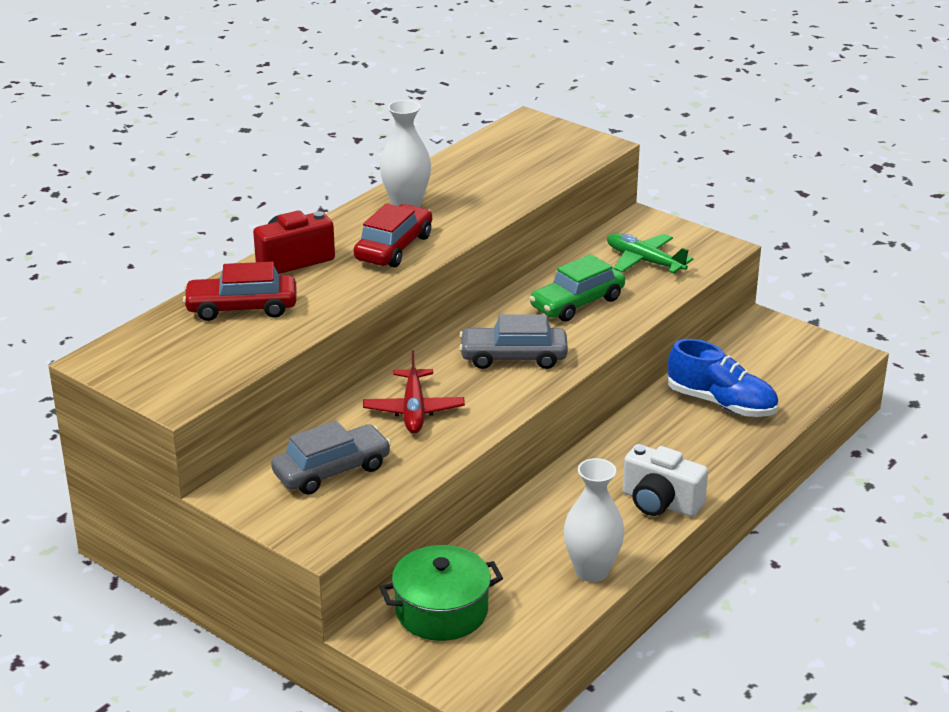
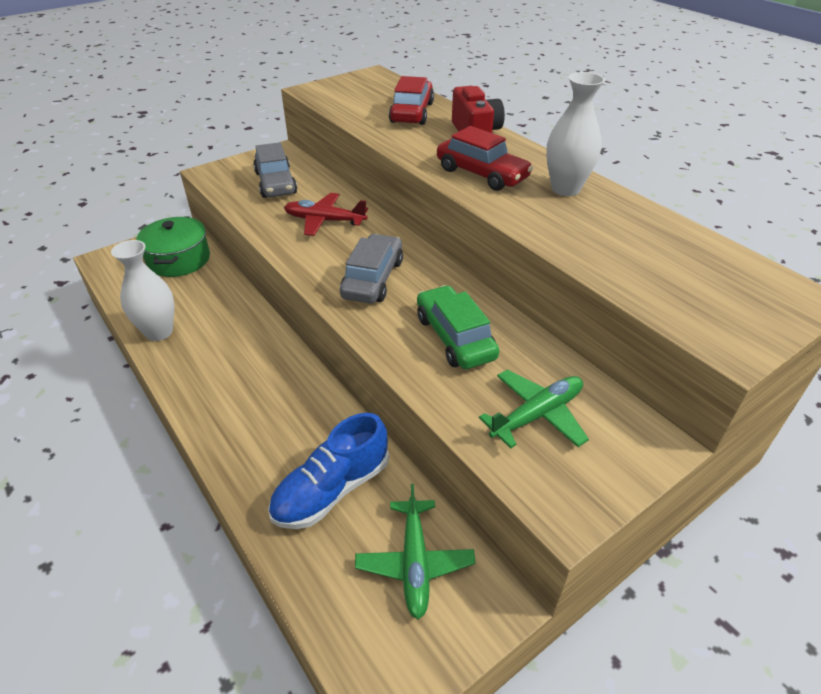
camera: 105 degrees right, 10 degrees up
(660, 502) = (207, 392): white camera -> none
(756, 356) = (414, 563): none -> green plane

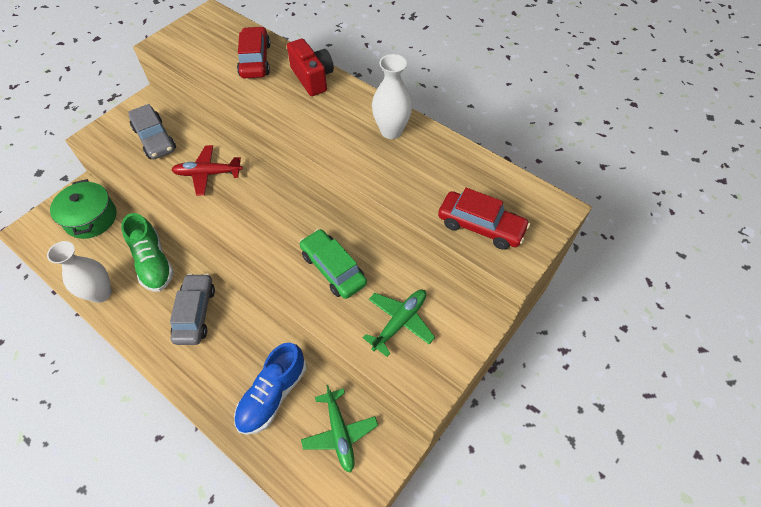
camera: 15 degrees left, 15 degrees up
(231, 313) = (153, 262): none -> green shoe
(373, 279) = (261, 226): grey car -> grey car (195, 313)
(482, 174) = (326, 126): red car -> red car (480, 226)

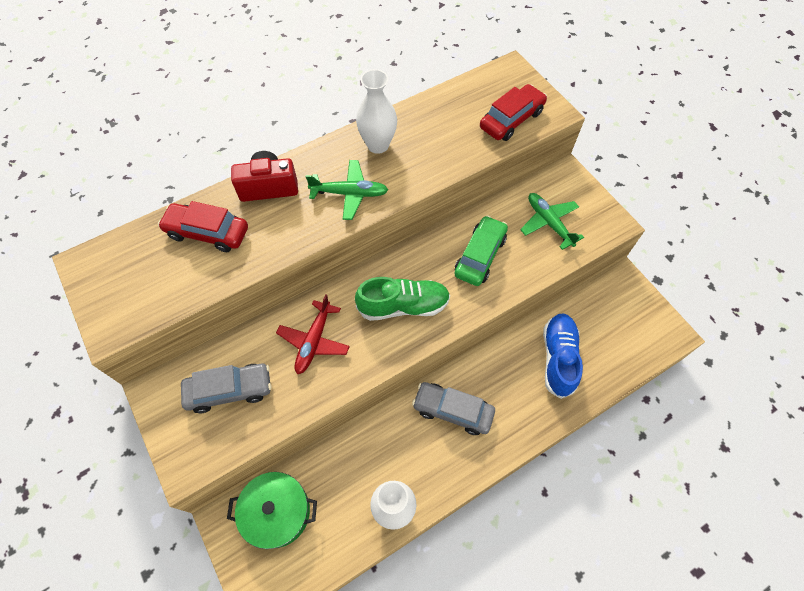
camera: 70 degrees left, 5 degrees up
(153, 262) = (373, 445): green shoe -> green shoe (403, 306)
(272, 395) = (558, 358): blue shoe -> blue shoe turned 135 degrees counterclockwise
(333, 269) = (480, 256): green car -> green car turned 135 degrees clockwise
(340, 433) = (604, 315): green plane -> green plane (350, 193)

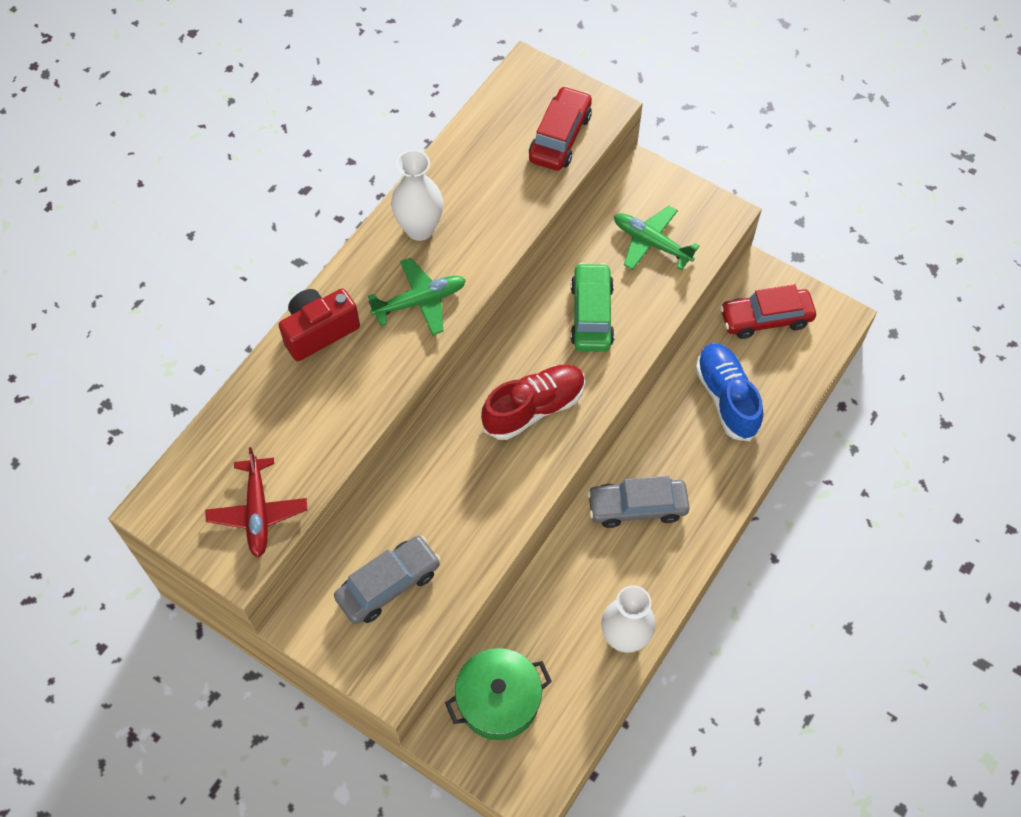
camera: 25 degrees left, 0 degrees up
(207, 232) = (280, 414): red car -> red car (765, 318)
(314, 341) = (453, 490): red plane -> red plane (258, 512)
(403, 306) = (534, 408): green shoe -> red shoe

